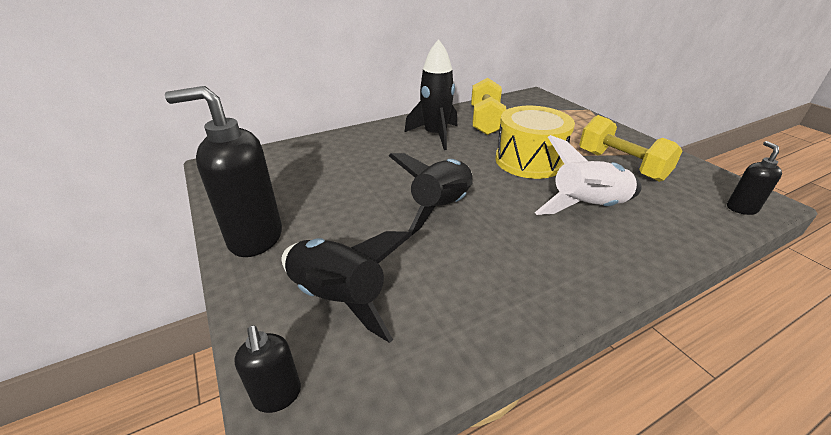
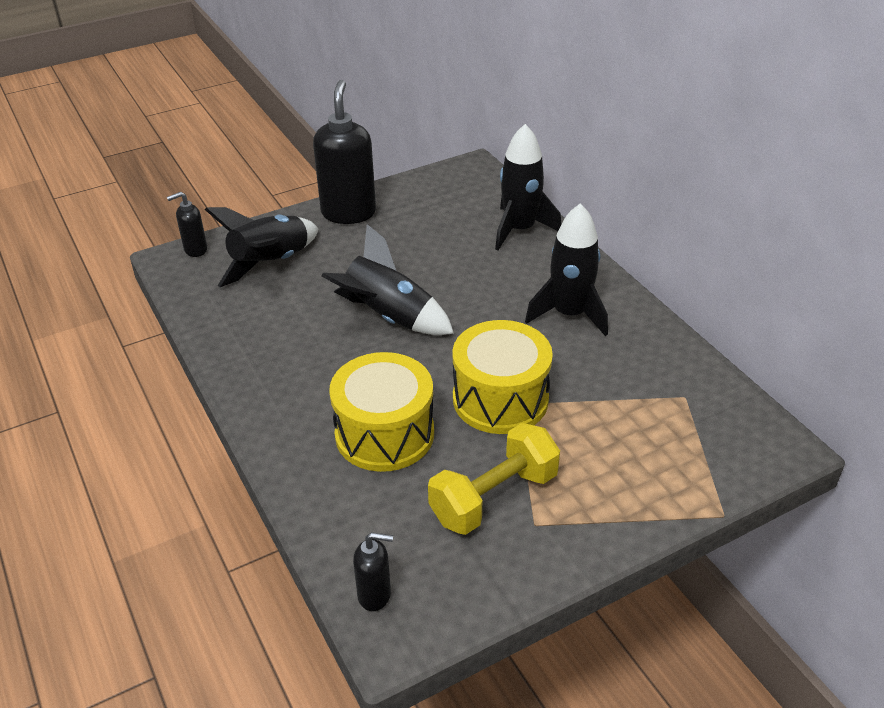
camera: 90 degrees right, 5 degrees up
(328, 148) = (520, 229): none -> black rocket
(485, 121) = (631, 367): yellow dumbbell -> none
(588, 207) = (384, 434): white rocket -> yellow drum

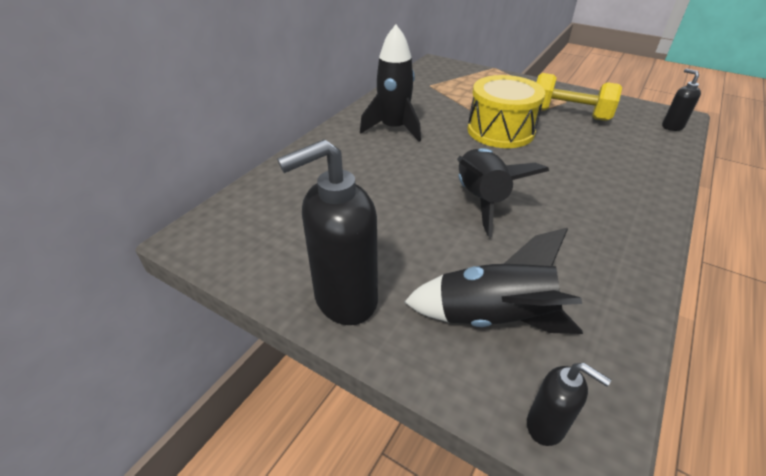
camera: 120 degrees left, 0 degrees up
(384, 434) = (584, 159): yellow drum -> none
(520, 229) = (301, 174): black rocket -> none

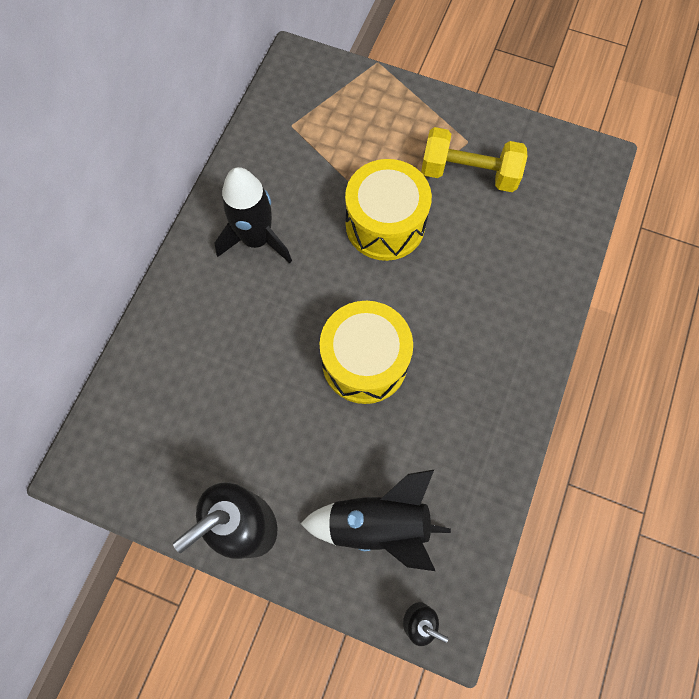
camera: 10 degrees left, 30 degrees up
(481, 200) = (364, 362): black rocket -> yellow drum
(672, 126) = (586, 183): black soap dispenser -> none

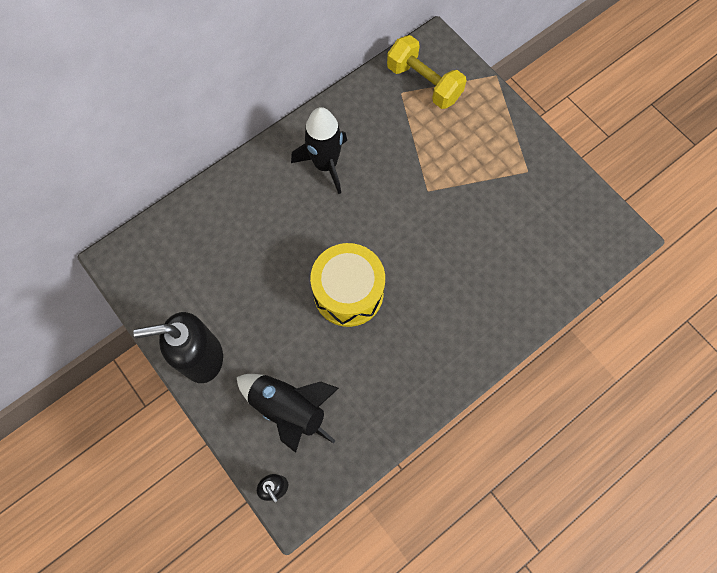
camera: 30 degrees right, 0 degrees up
(385, 224) = (425, 201): yellow drum -> none
(469, 173) = (512, 195): yellow dumbbell -> yellow dumbbell (424, 83)

